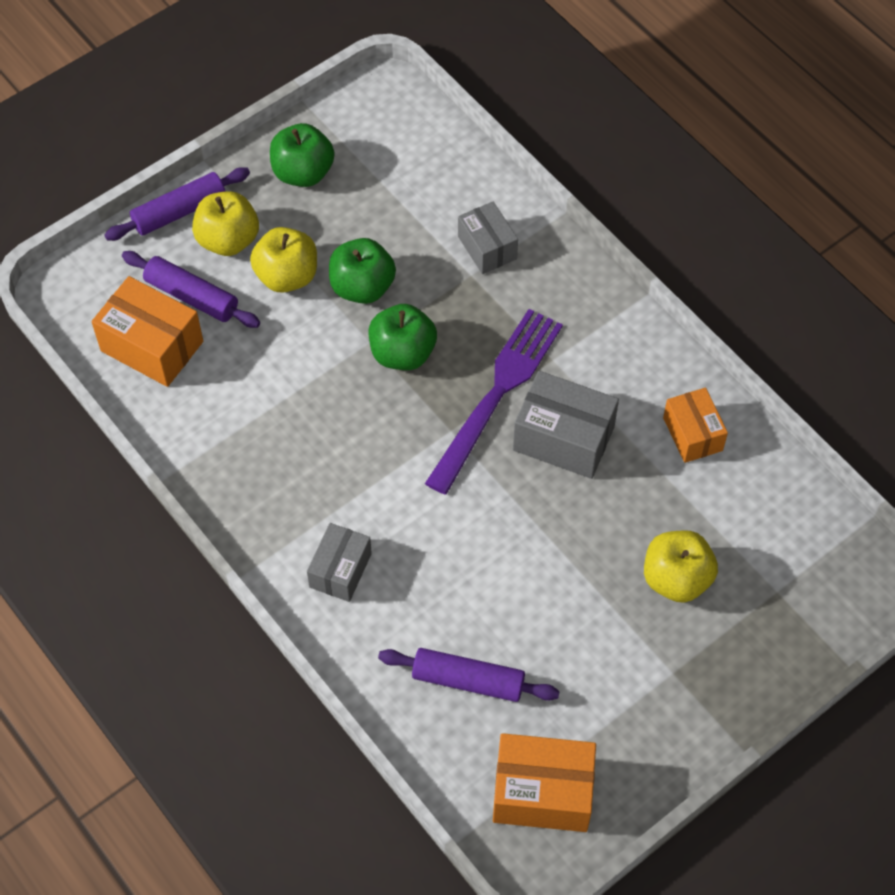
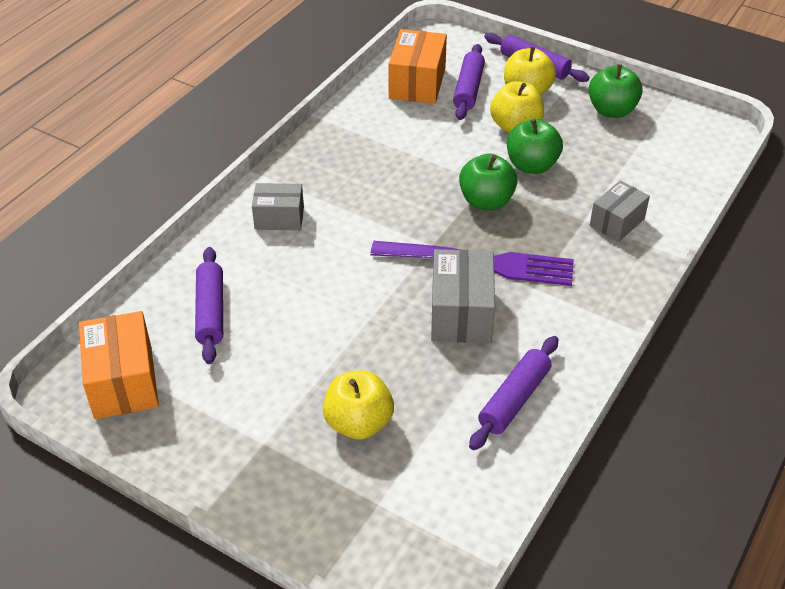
camera: 70 degrees right, 15 degrees down
(692, 434) = (514, 399): orange box -> purple rolling pin

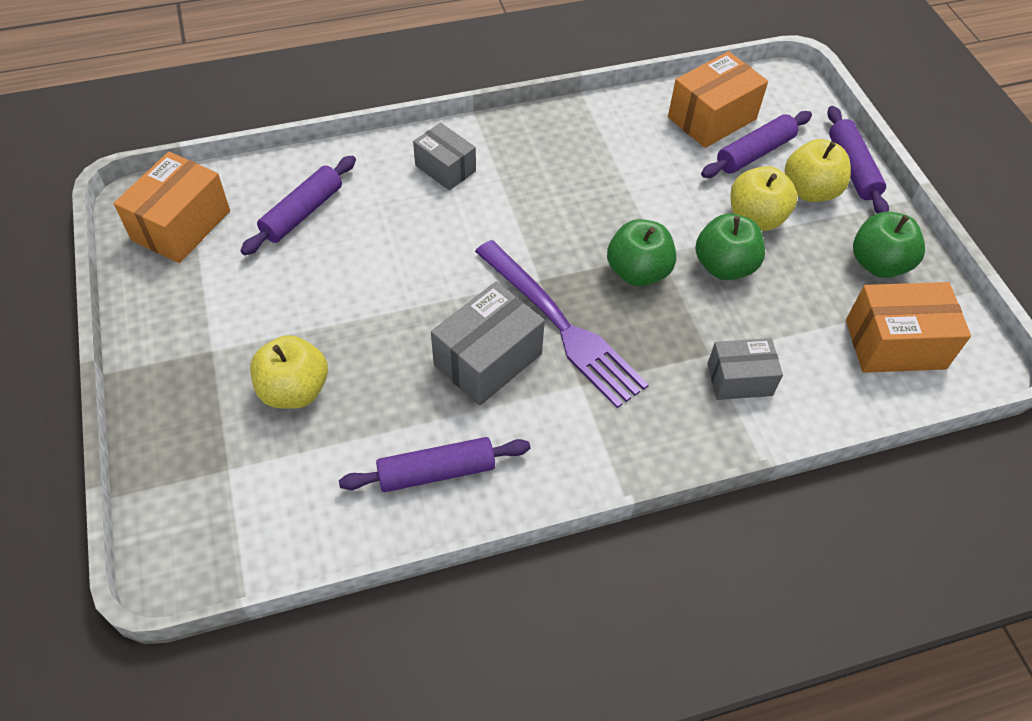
camera: 40 degrees right, 10 degrees up
(671, 148) = (895, 344): none -> orange box

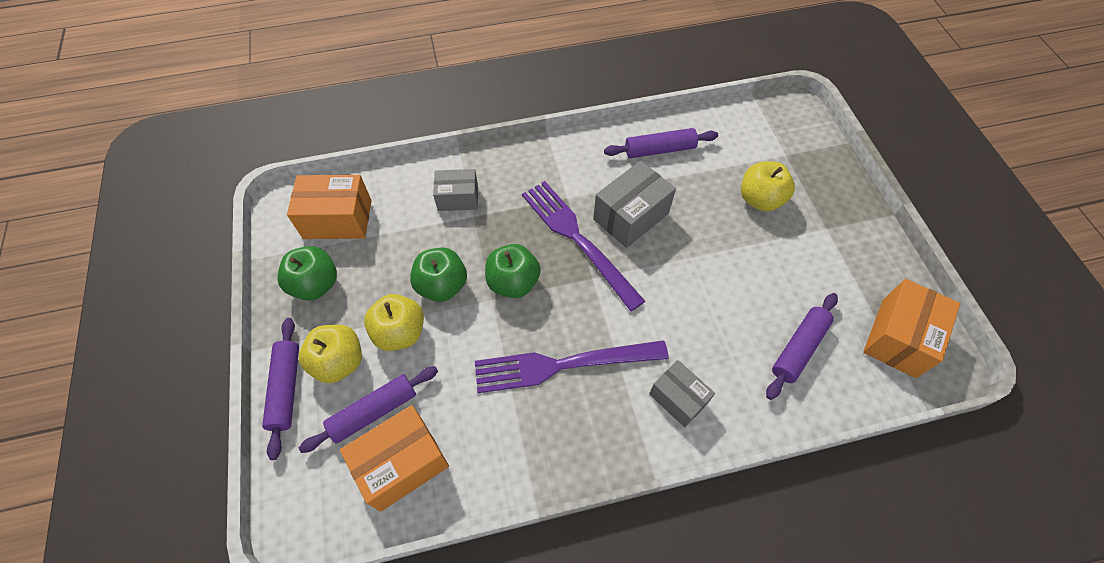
camera: 175 degrees left, 5 degrees up
(568, 193) = (562, 365): none -> purple fork

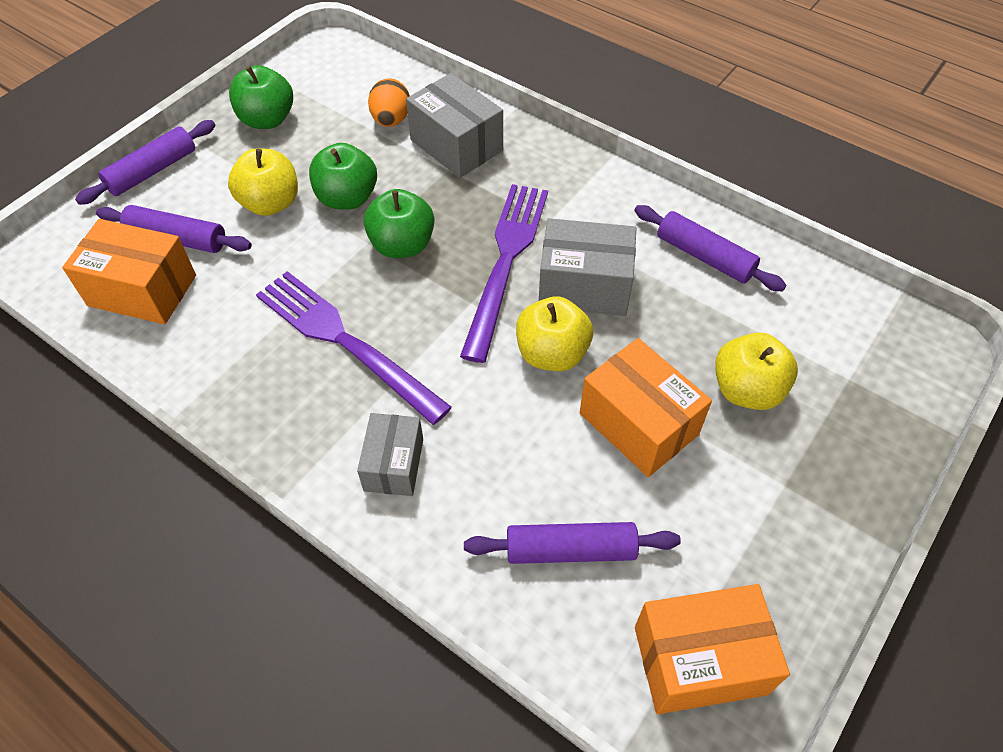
camera: 50 degrees right, 5 degrees down
(337, 219) = (347, 87): orange box -> orange box (638, 424)
(339, 362) = (205, 185): yellow apple -> yellow apple (552, 354)
(397, 216) = (391, 120): none -> orange egg
(458, 198) = (456, 145): grey box -> grey box, size x1.53

